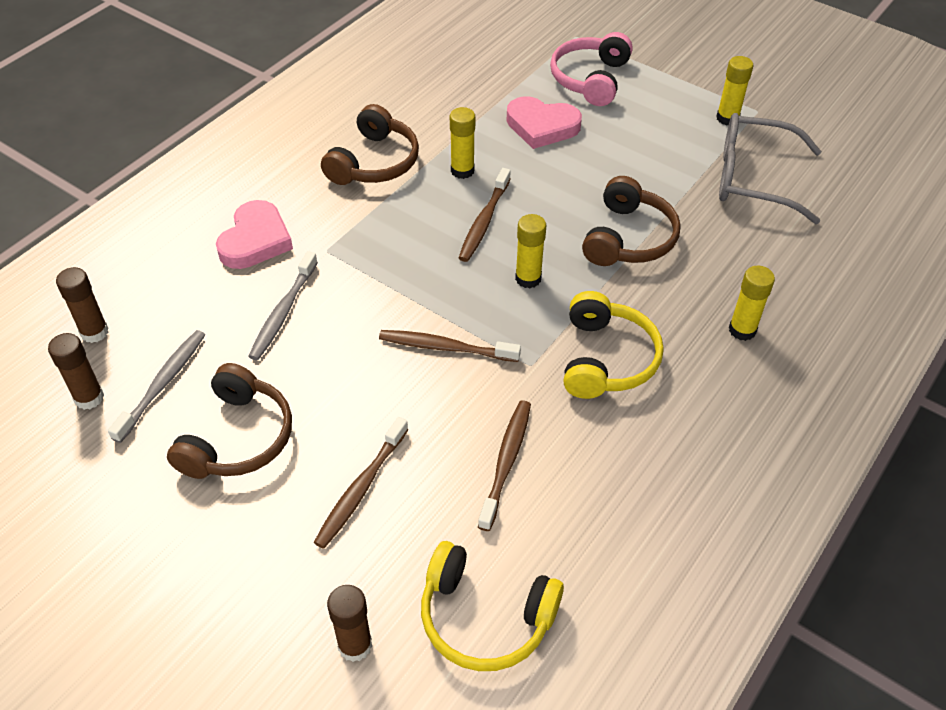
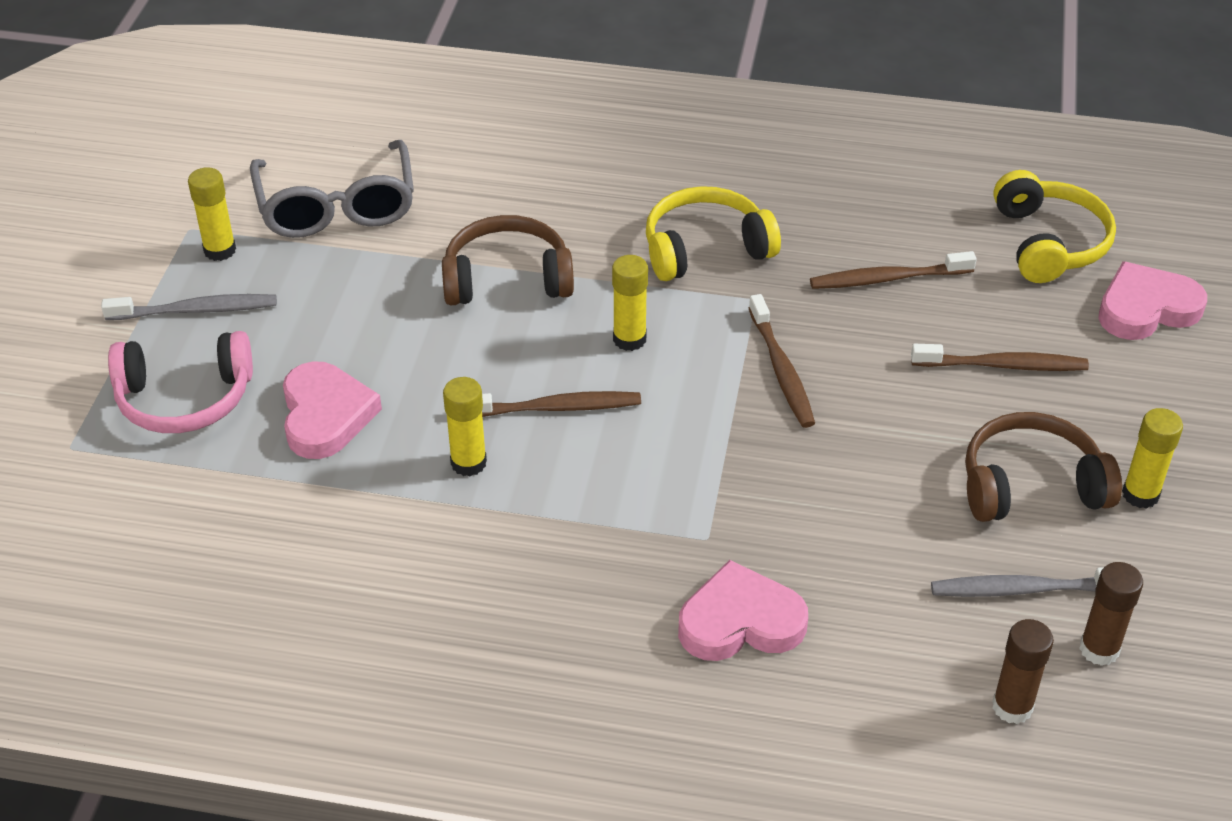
camera: 115 degrees left, 5 degrees down
(283, 312) = (836, 531): grey toothbrush -> grey toothbrush (195, 310)
(355, 645) = (1146, 308): brown glue stick -> pink heart
(374, 162) = (504, 563): brown headphones -> none
(742, 330) = (596, 169): yellow glue stick -> yellow glue stick (1140, 494)

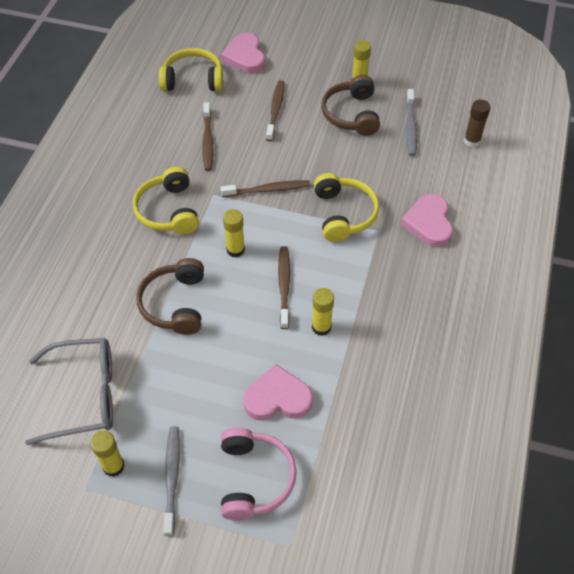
camera: 85 degrees left, 10 degrees up
(741, 483) = (343, 214): none -> yellow headphones
(1099, 649) = (442, 110): brown glue stick -> none

